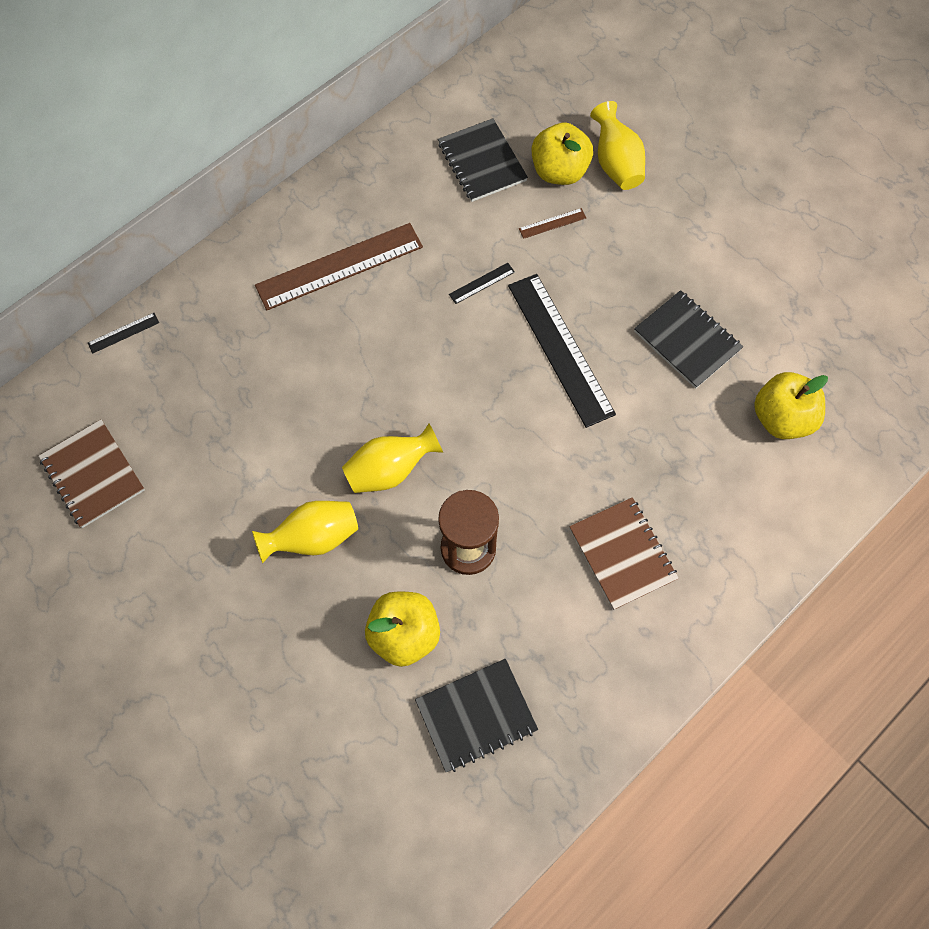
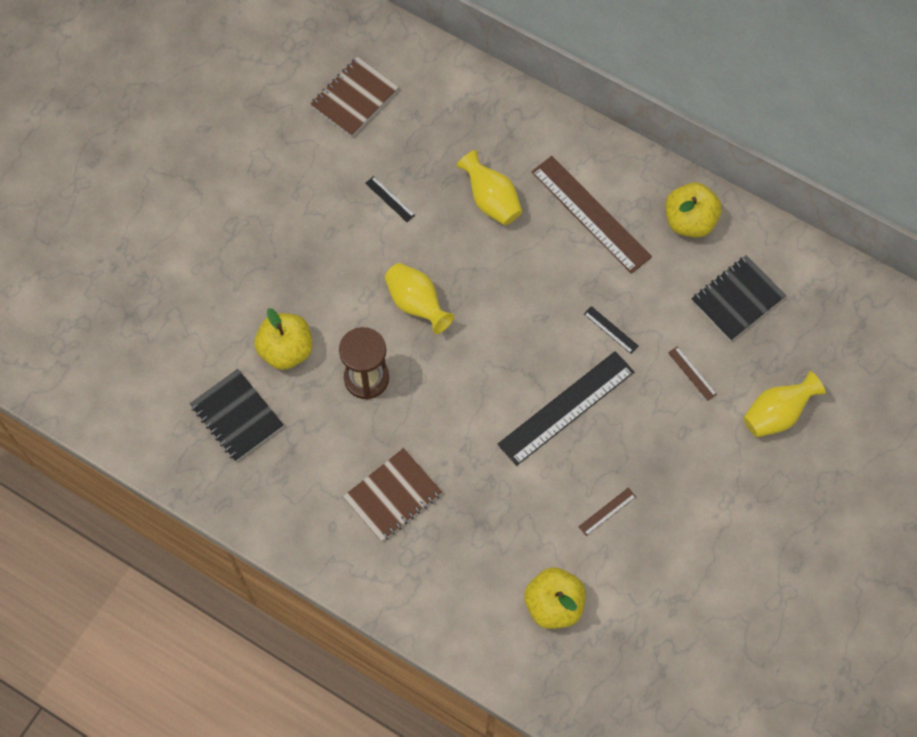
camera: 75 degrees right, 0 degrees up
(123, 333) = (478, 77): black ruler -> black ruler (390, 199)
(313, 538) = (345, 265): yellow vase -> yellow vase (491, 200)
(559, 171) = (750, 367): yellow apple -> yellow apple (689, 221)
(687, 340) = (607, 511): black notebook -> brown ruler

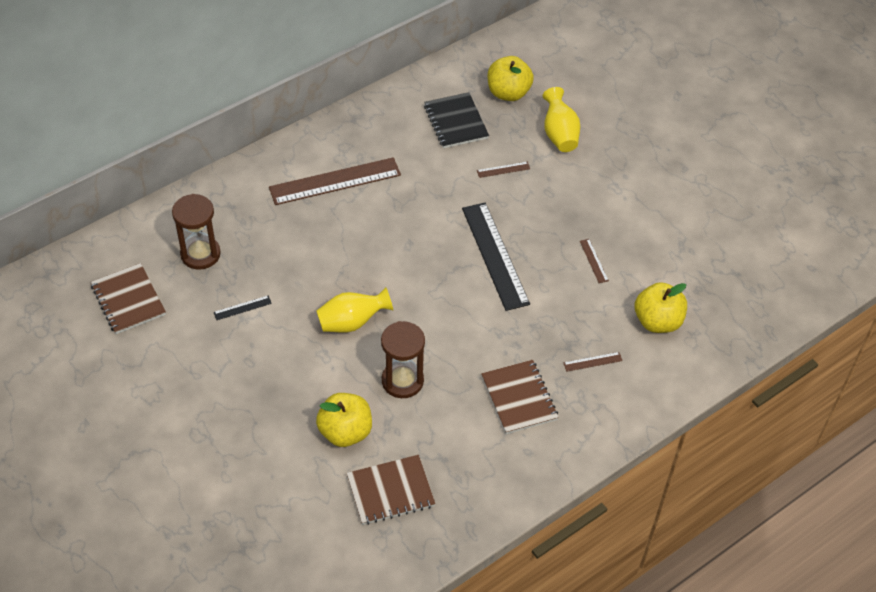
camera: 70 degrees left, 15 degrees down
(237, 416) = (390, 491): black notebook -> brown notebook
(437, 134) = (200, 254): none -> brown hourglass
(470, 554) = (592, 361): none -> brown ruler
(491, 200) = (285, 239): yellow vase -> none
(611, 330) = (442, 204): black ruler -> none
(689, 221) = (375, 125): yellow apple -> yellow apple (508, 93)

